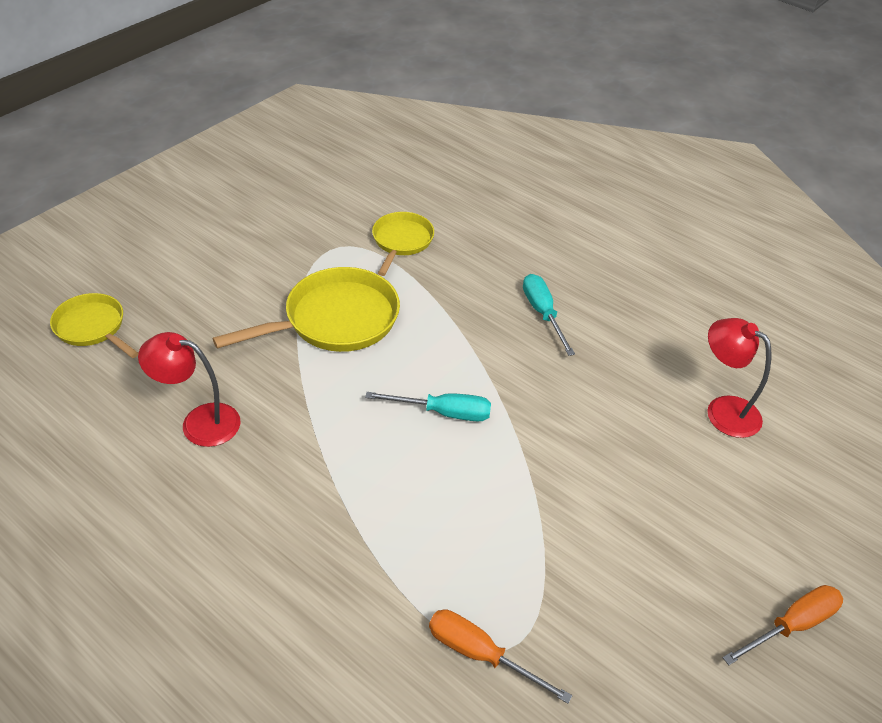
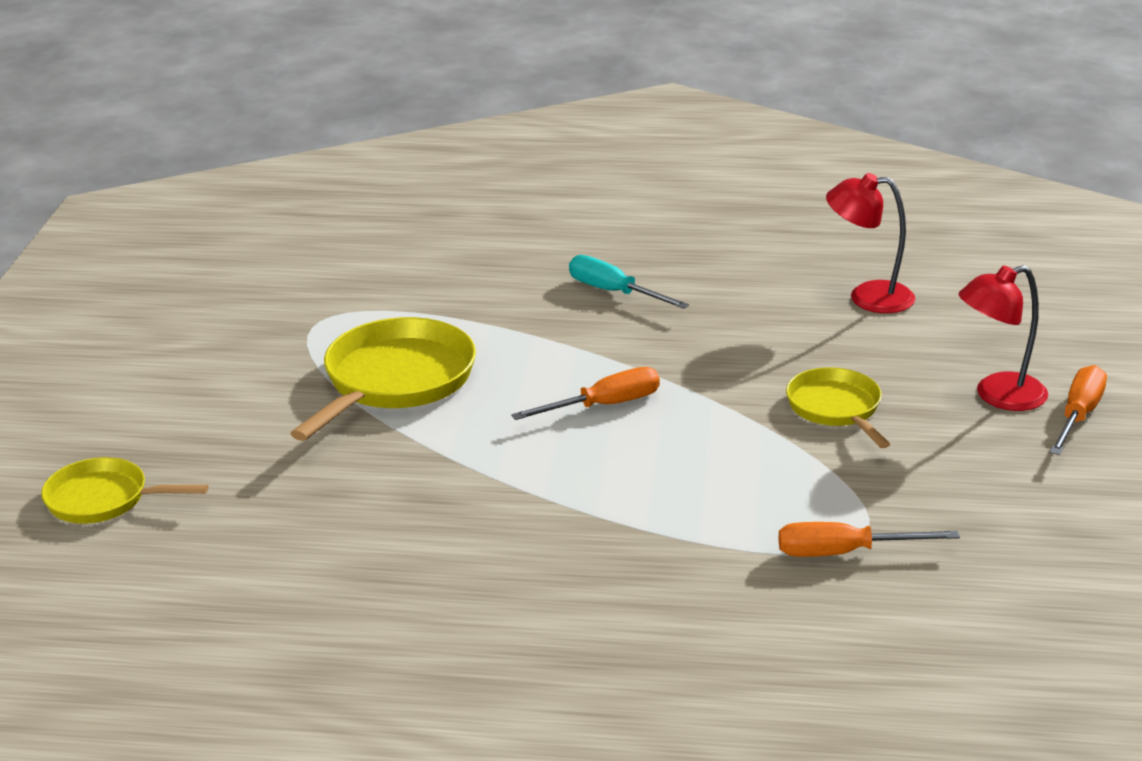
camera: 30 degrees left, 15 degrees down
(199, 422) = (346, 520): red lamp -> red lamp (998, 396)
(401, 242) = (388, 291): yellow pan -> yellow pan (836, 409)
(443, 413) = (604, 406): turquoise screwdriver -> orange screwdriver

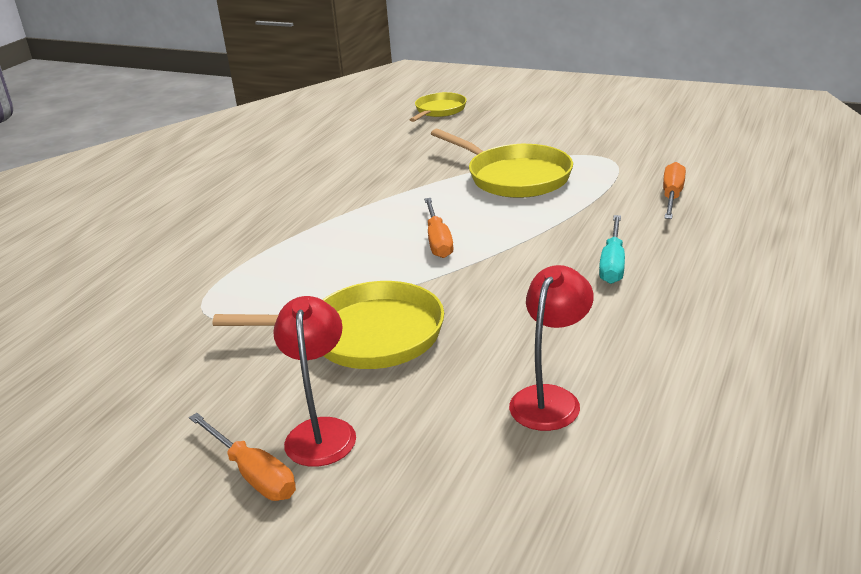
camera: 110 degrees right, 0 degrees up
(614, 292) = (612, 264): turquoise screwdriver -> turquoise screwdriver turned 135 degrees clockwise
(836, 409) = (365, 335): yellow pan -> yellow pan, size x1.65
(844, 553) = (196, 302): orange screwdriver -> orange screwdriver (672, 196)

